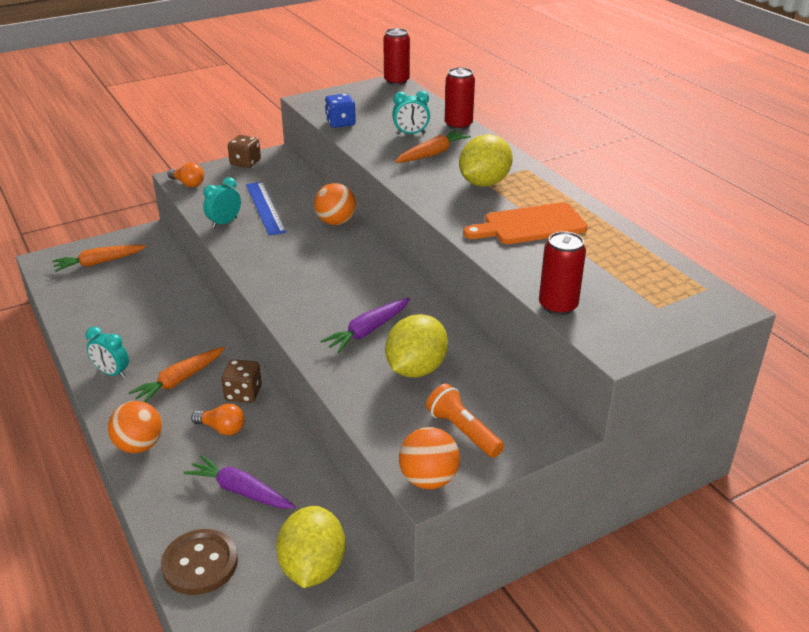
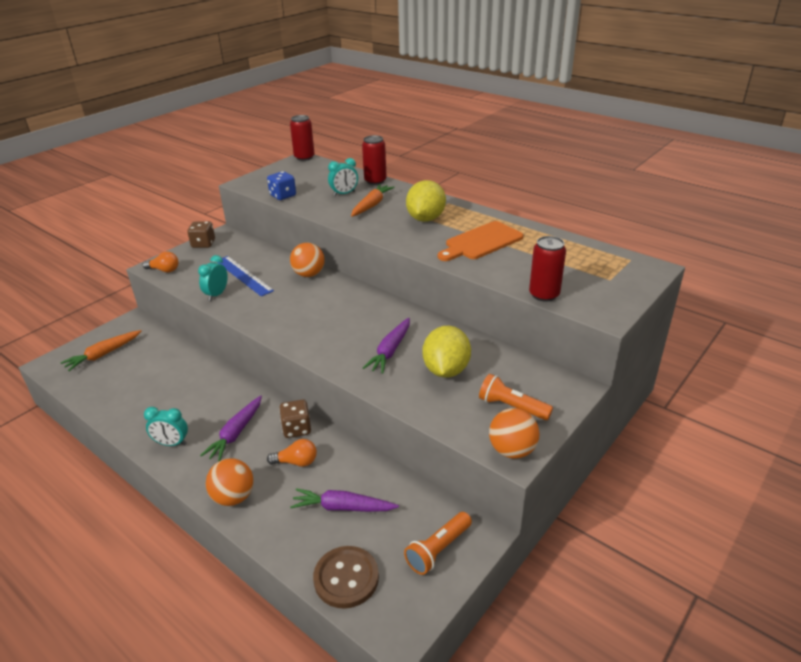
camera: 20 degrees left, 0 degrees up
(179, 380) = (236, 433): orange carrot -> purple carrot
(312, 567) = (438, 549): yellow lemon -> orange flashlight

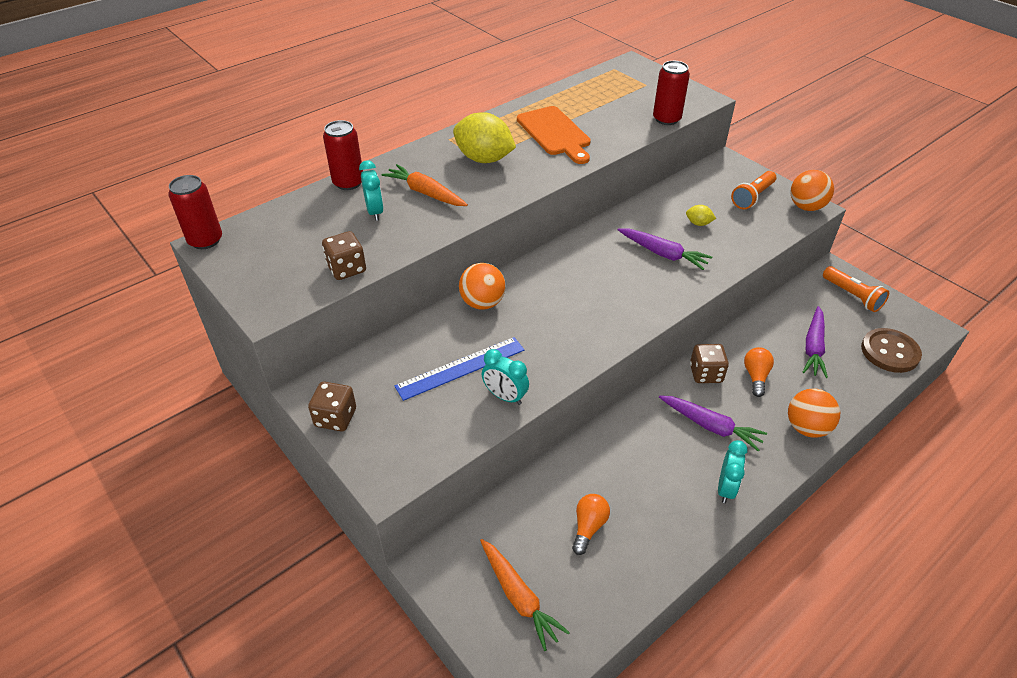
camera: 80 degrees left, 10 degrees up
(164, 270) = (406, 466): orange light bulb -> orange light bulb (588, 527)
(283, 195) = (346, 269): blue dice -> brown dice
(446, 370) = (698, 223): yellow lemon -> yellow lemon, size x0.44

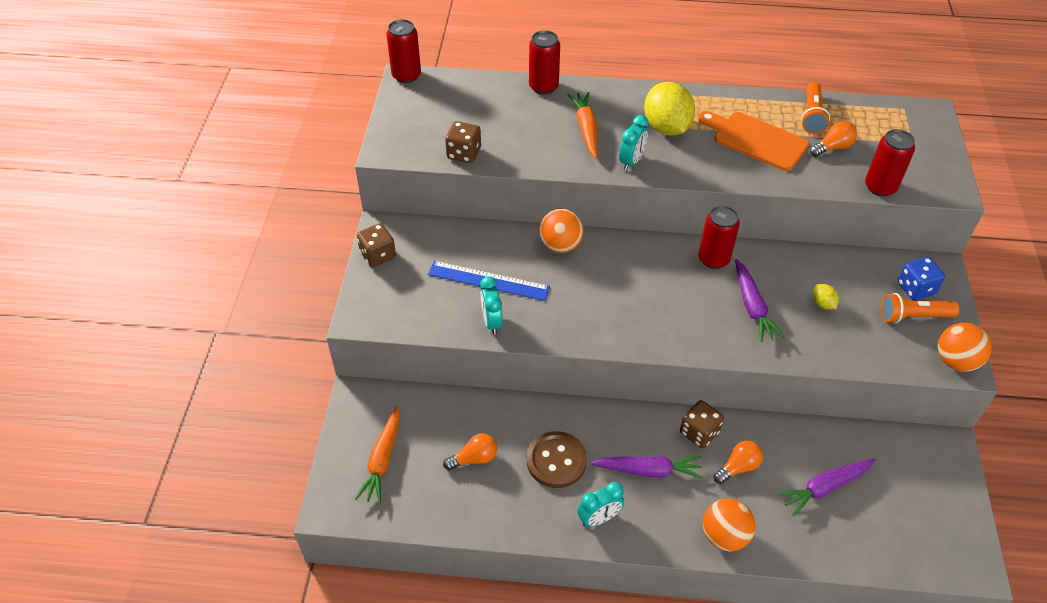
camera: 45 degrees right, 5 degrees up
(375, 212) = (533, 122): turquoise clock -> turquoise clock (631, 162)
(555, 133) = (756, 140): orange cutting board -> orange cutting board turned 105 degrees clockwise
(599, 240) = (713, 259): none -> red can
(607, 112) = (832, 147): none -> orange light bulb
(710, 426) = (648, 470): purple carrot -> purple carrot turned 75 degrees counterclockwise
(731, 180) = (915, 288): none -> blue dice
(852, 296) = (933, 479): orange flashlight -> orange flashlight (812, 116)
(889, 352) = (895, 548): brown button -> brown button (556, 461)

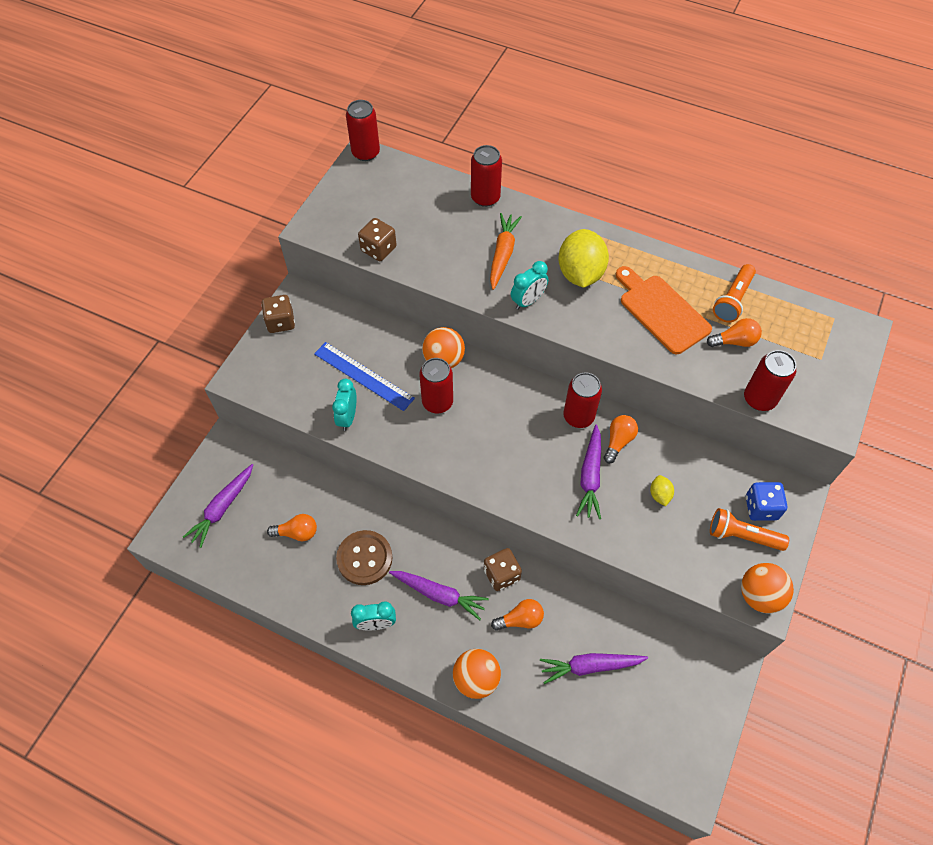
camera: 20 degrees right, 10 degrees up
(382, 459) = (222, 508): orange carrot -> purple carrot
(574, 284) = (437, 402): none -> red can
(761, 270) = (618, 441): none -> orange light bulb

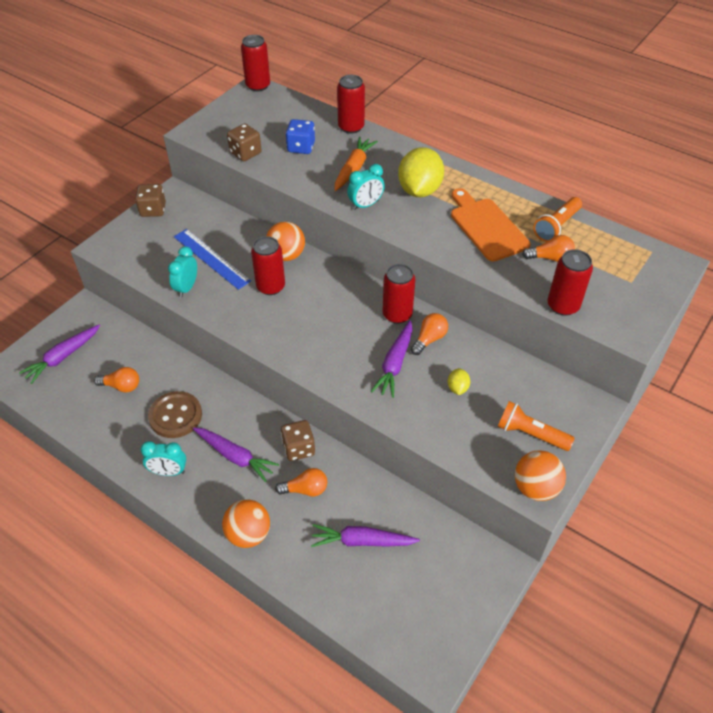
camera: 10 degrees right, 10 degrees down
(761, 507) = (555, 413): blue dice -> blue dice (301, 147)

